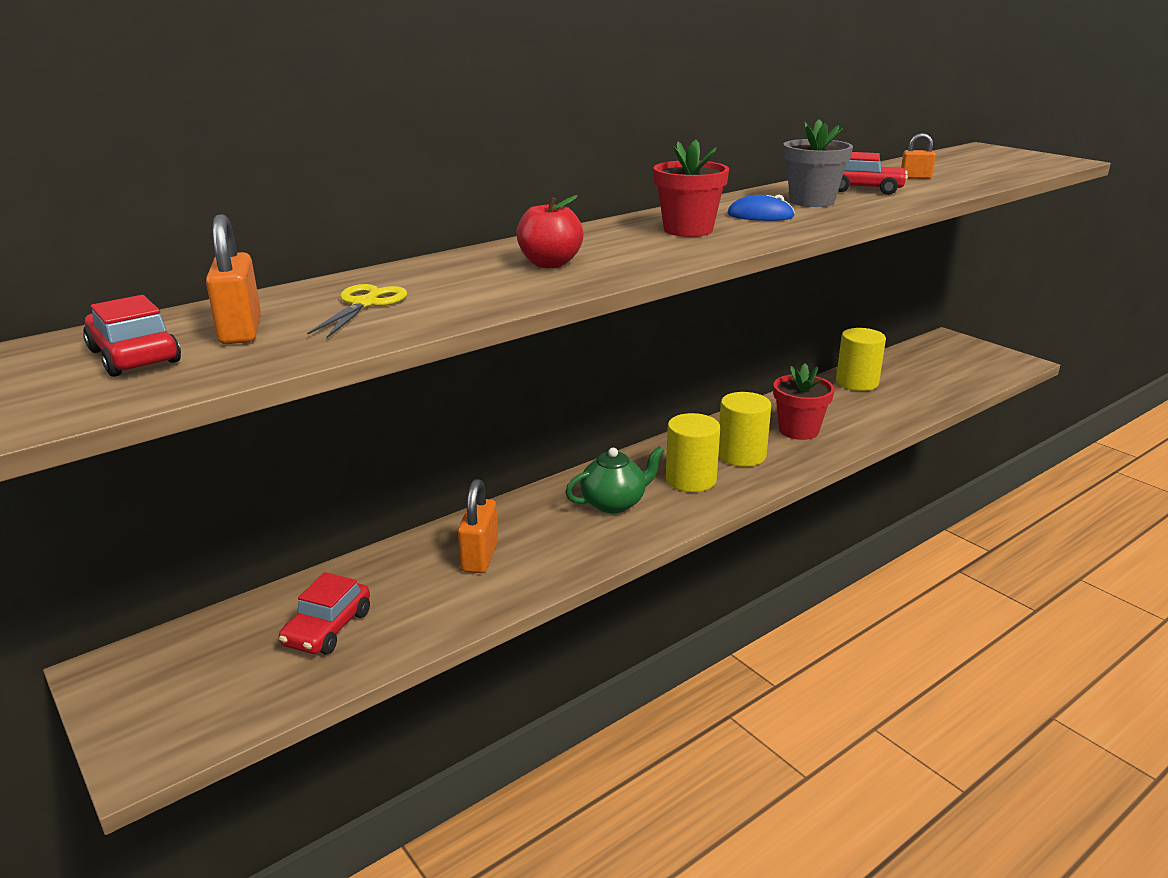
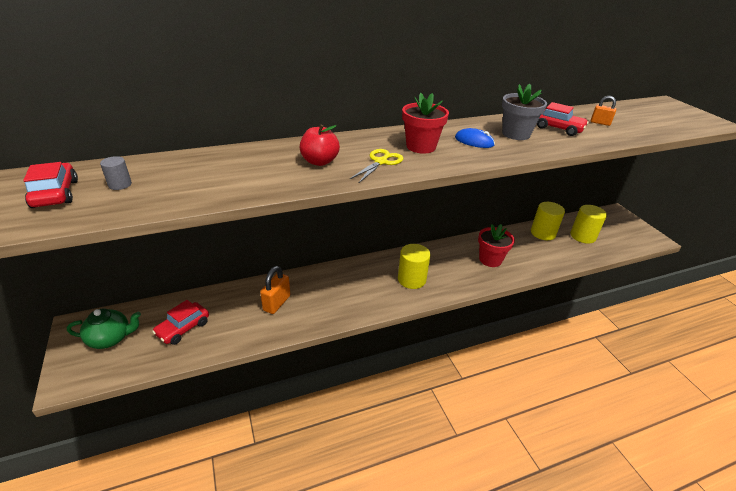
camera: 15 degrees right, 10 degrees up
(241, 331) = (120, 185): orange padlock -> grey cylinder
(364, 304) = (196, 176): yellow scissors -> yellow scissors (380, 162)
(614, 503) = (362, 285): green teapot -> green teapot (111, 338)
(741, 455) = (448, 269): yellow cylinder -> yellow cylinder (582, 236)

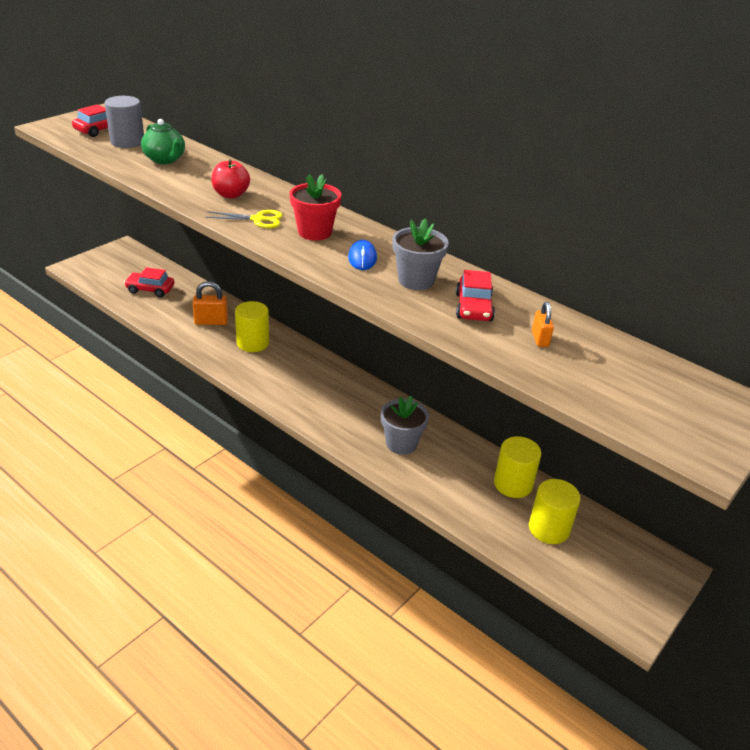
camera: 60 degrees right, 0 degrees up
(111, 338) = (120, 265): green teapot -> green teapot (165, 160)
(120, 185) = (127, 142): grey cylinder -> grey cylinder, size x2.00
(411, 279) = (310, 391): yellow cylinder -> yellow cylinder (253, 343)
(490, 259) = (401, 443): red flower pot -> grey flower pot

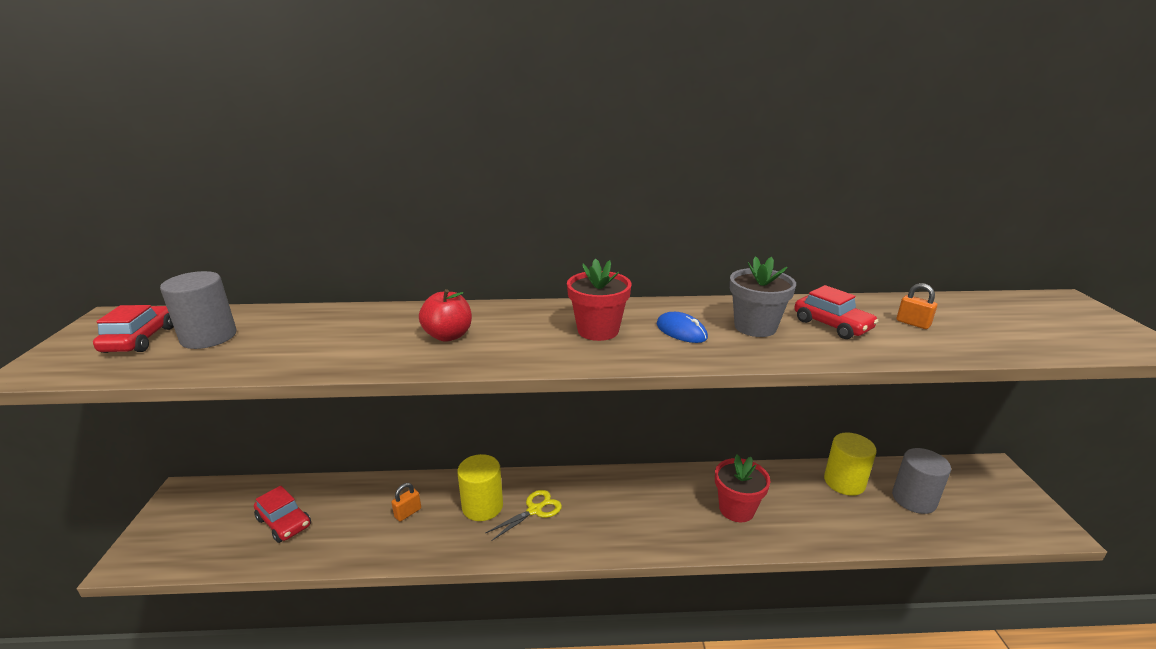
camera: 40 degrees left, 10 degrees down
(150, 289) = (284, 522): red car -> red car turned 105 degrees counterclockwise
(165, 160) = (299, 335): green teapot -> none
(211, 322) = (408, 513): orange padlock -> orange padlock, size x0.61
(258, 219) = (525, 346): yellow scissors -> yellow scissors (534, 510)
(401, 443) = (736, 509): grey flower pot -> red flower pot
(549, 528) = (914, 499): yellow cylinder -> grey cylinder

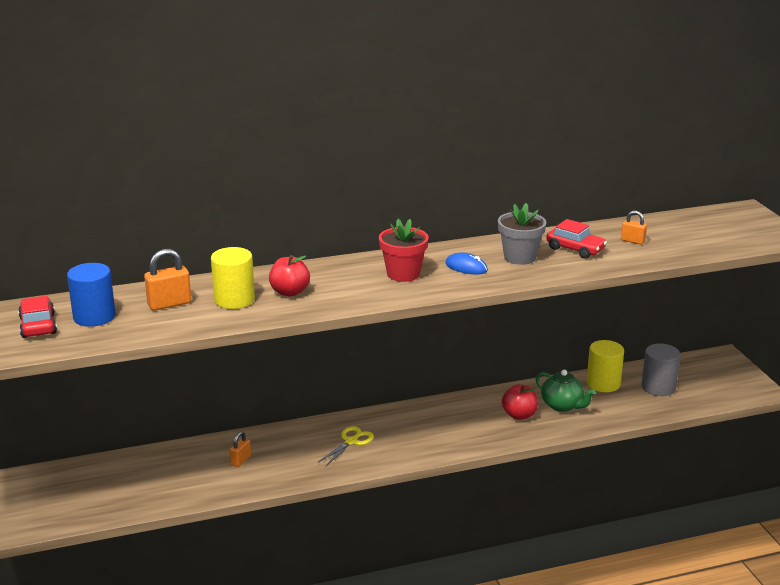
camera: 15 degrees left, 0 degrees up
(209, 337) = (94, 317): grey cylinder -> blue cylinder
(284, 522) = (133, 484): red car -> none
(303, 332) = (169, 304): none -> orange padlock
(482, 506) = (304, 446): yellow cylinder -> yellow cylinder (234, 300)
(736, 509) = (519, 415): red flower pot -> red apple
(791, 505) = (562, 405): none -> green teapot

